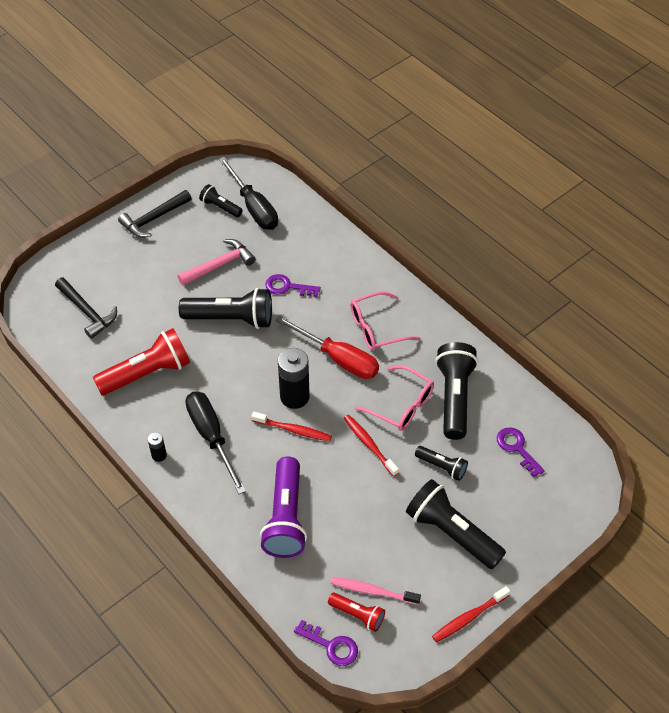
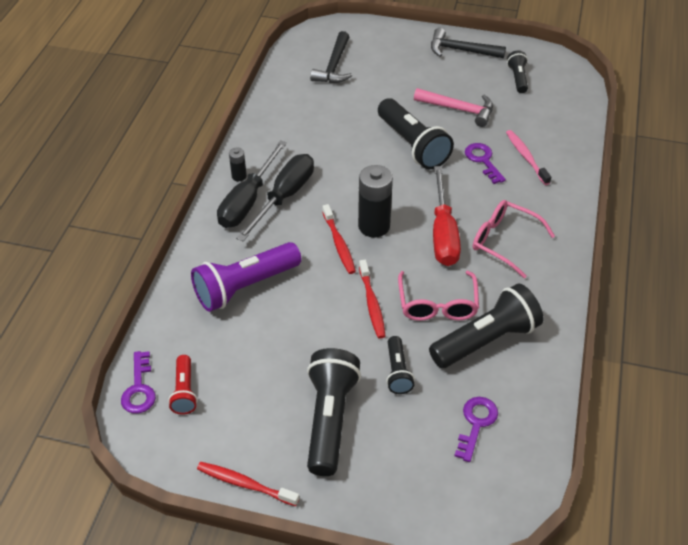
camera: 55 degrees right, 5 degrees down
(147, 373) = (310, 128): red flashlight -> none
(253, 207) = (541, 96): black screwdriver -> black screwdriver (248, 200)
(369, 444) = (372, 304): red toothbrush -> red toothbrush turned 150 degrees clockwise
(372, 591) = (217, 389): pink toothbrush -> pink toothbrush (526, 157)

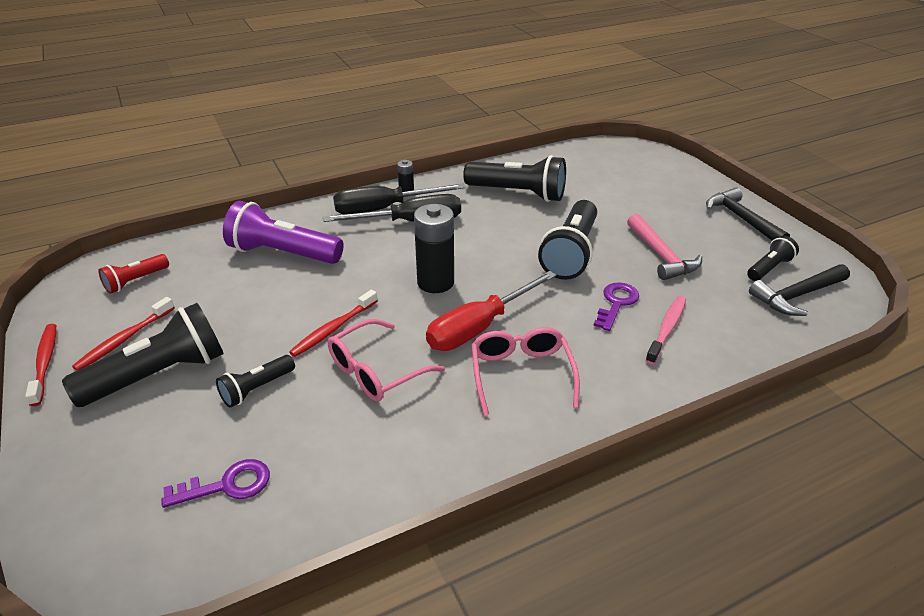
camera: 50 degrees right, 10 degrees down
(139, 389) = (123, 259): purple key -> none
(334, 66) = (600, 171): black hammer -> black hammer (797, 296)
(339, 244) = (389, 274): red toothbrush -> red toothbrush (124, 339)
(486, 340) = (360, 432): black flashlight -> black flashlight (518, 193)

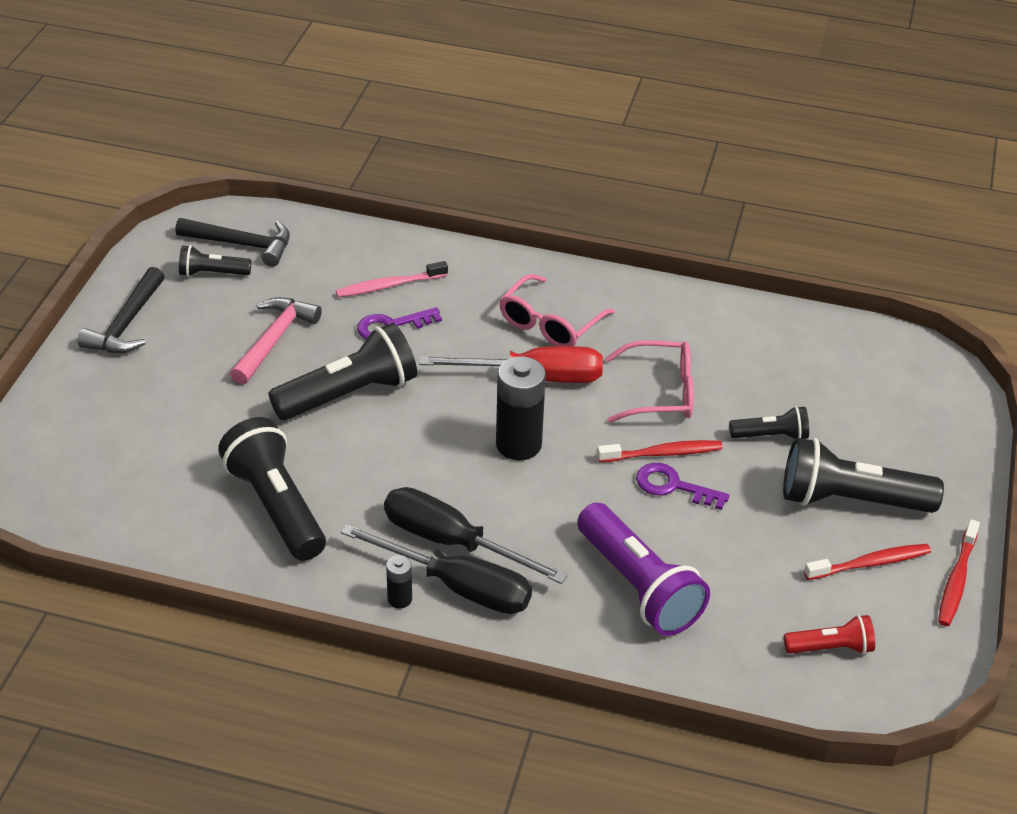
camera: 140 degrees left, 5 degrees up
(227, 485) = (835, 376): purple key -> purple key (673, 486)

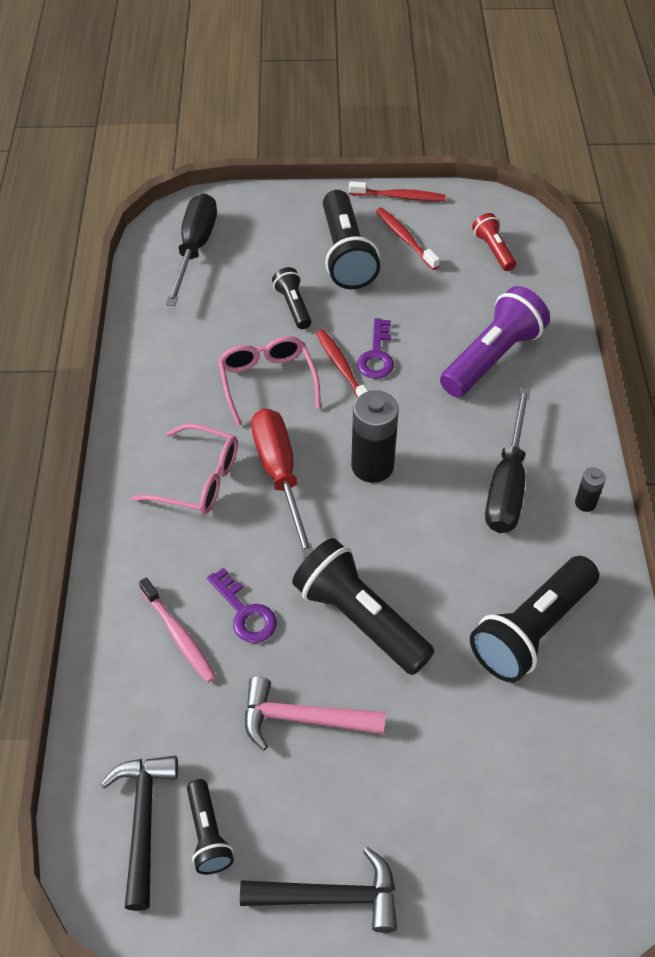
camera: 105 degrees left, 10 degrees up
(458, 586) = (551, 468): black screwdriver -> black screwdriver (195, 248)

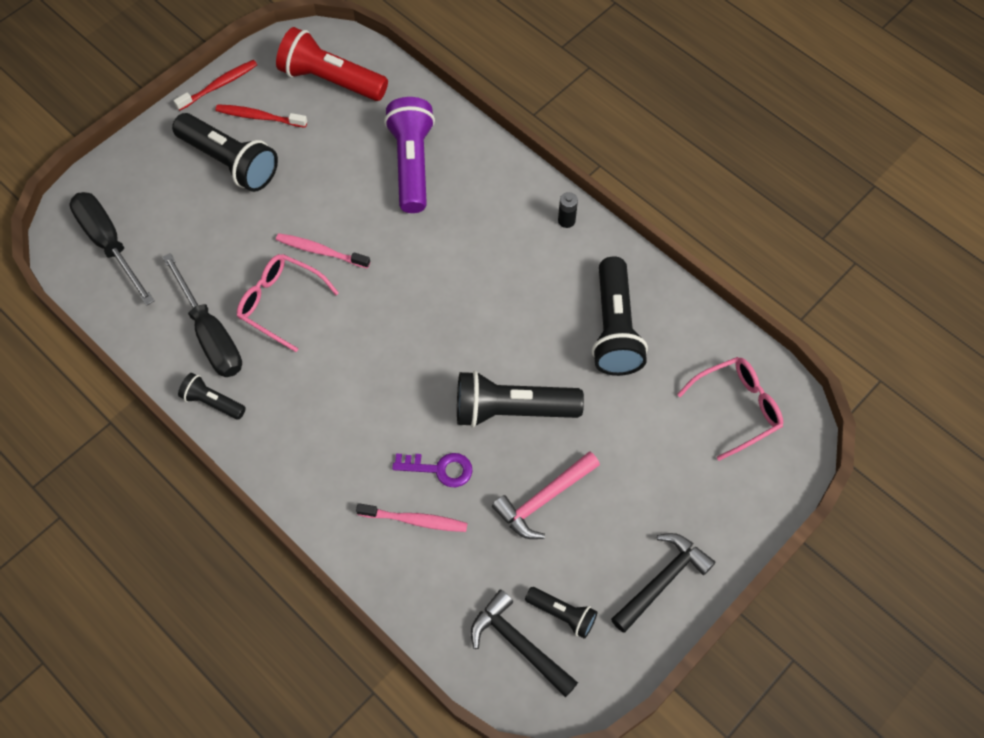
camera: 45 degrees left, 10 degrees up
(198, 480) = (311, 411): pink glasses -> pink glasses (737, 408)
(280, 475) = (362, 361): red screwdriver -> none
(293, 306) = (235, 231): black flashlight -> black flashlight (212, 402)
(342, 368) = (320, 251): red toothbrush -> pink toothbrush
(372, 466) = (414, 304): black battery -> none
(377, 355) = (334, 223): purple key -> none
(493, 250) = (331, 80): red flashlight -> red flashlight, size x1.89
(507, 484) = (509, 246): black screwdriver -> black screwdriver (211, 334)

